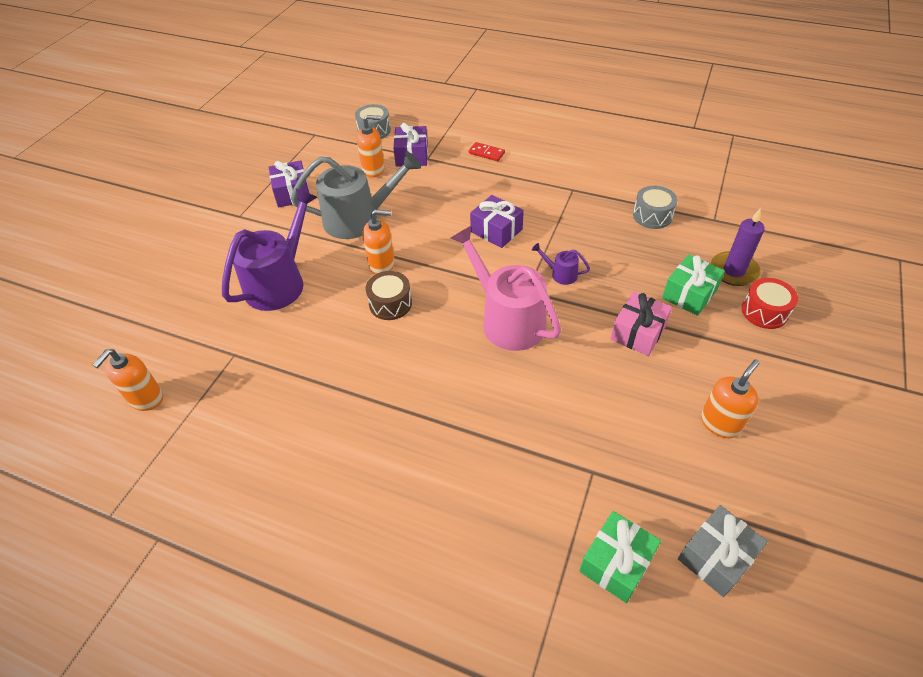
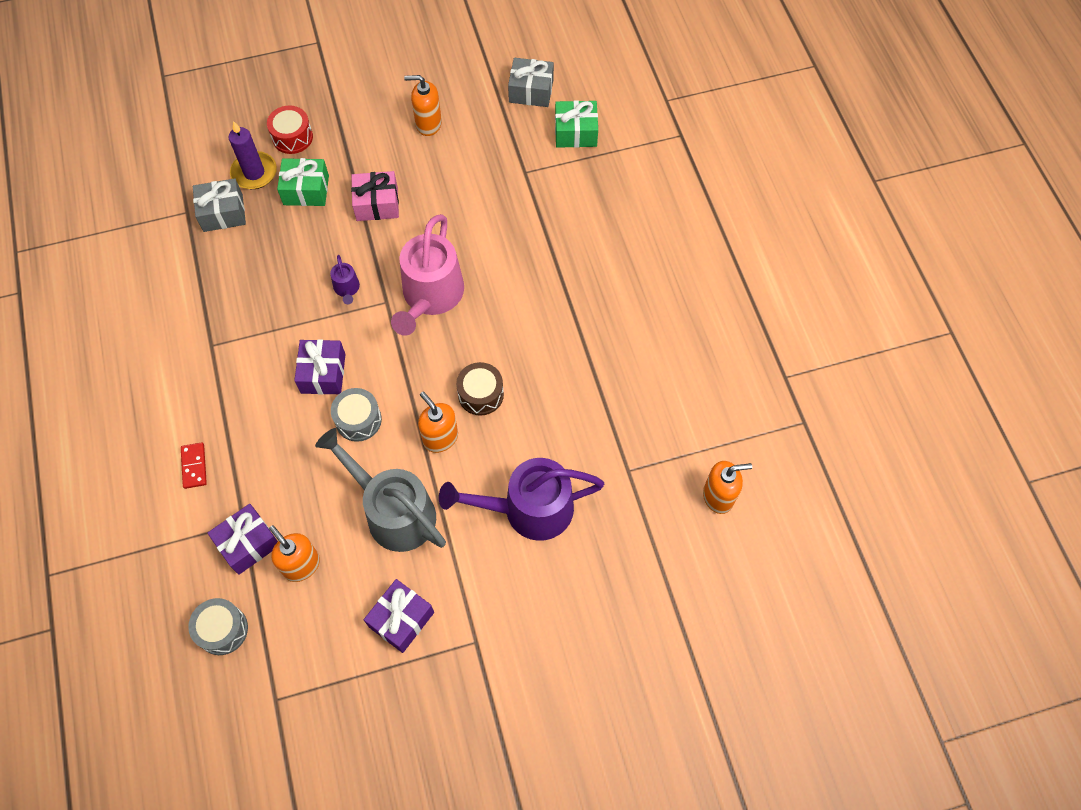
camera: 130 degrees left, 15 degrees up
(652, 216) = (213, 260): grey drum -> grey drum (358, 420)
(698, 237) = (223, 213): none -> grey gift

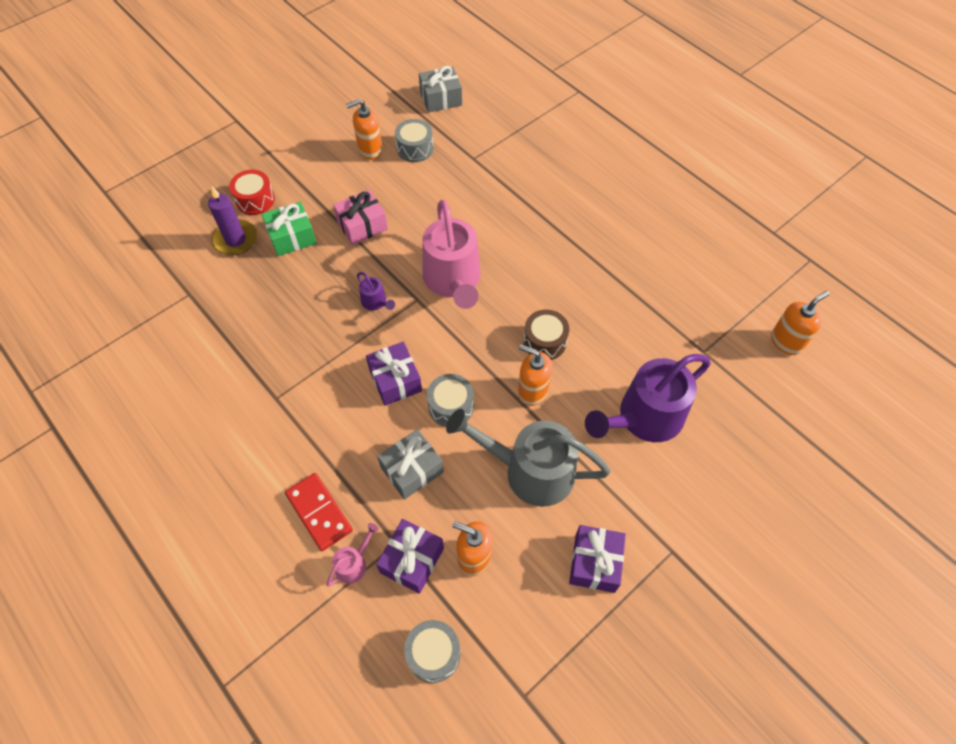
camera: 25 degrees left, 5 degrees down
(194, 466) = (319, 512): red domino -> red domino, size x1.55
(199, 524) = (354, 564): none -> pink watering can
(223, 213) = (224, 282): grey gift -> grey gift (412, 470)
(473, 139) = (415, 148): none -> grey drum
(575, 132) = (496, 116): green gift -> none

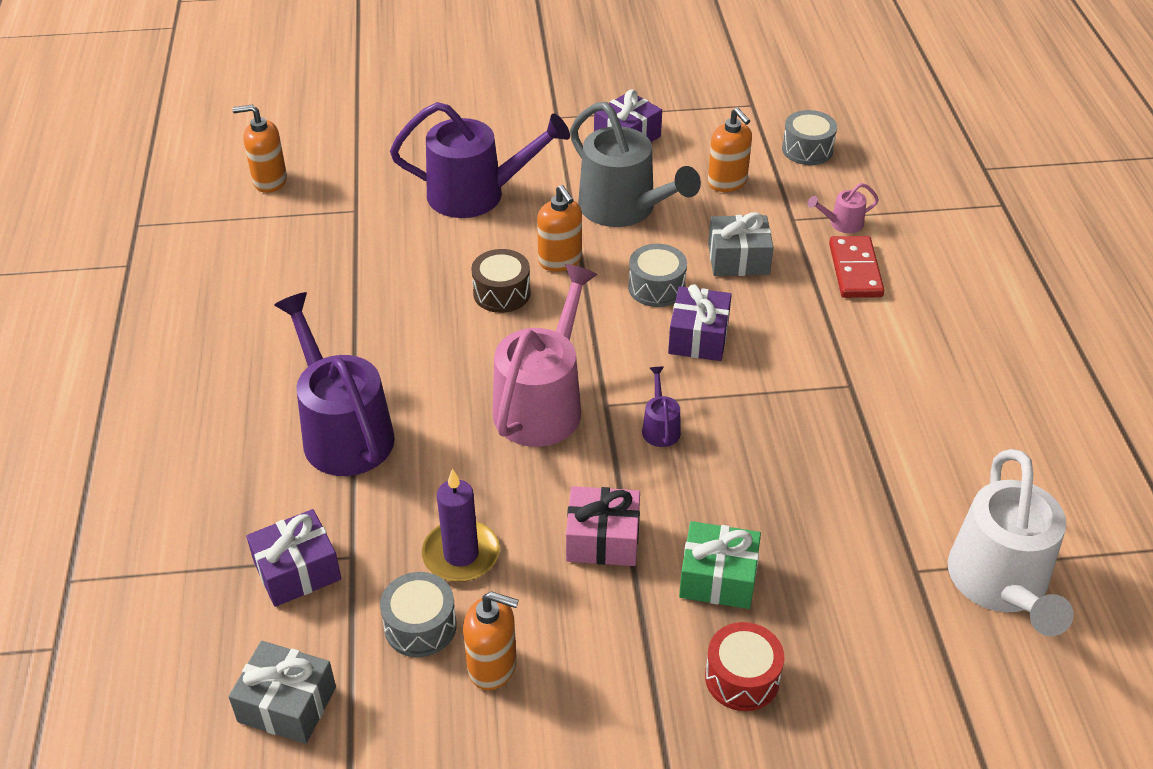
camera: 145 degrees left, 15 degrees down
(139, 310) = (1000, 584): none -> white watering can
(235, 240) = (808, 621): purple candle -> purple candle (461, 554)
(412, 560) = (785, 203): purple gift -> purple gift (297, 571)
(540, 208) = (343, 432): none -> purple watering can

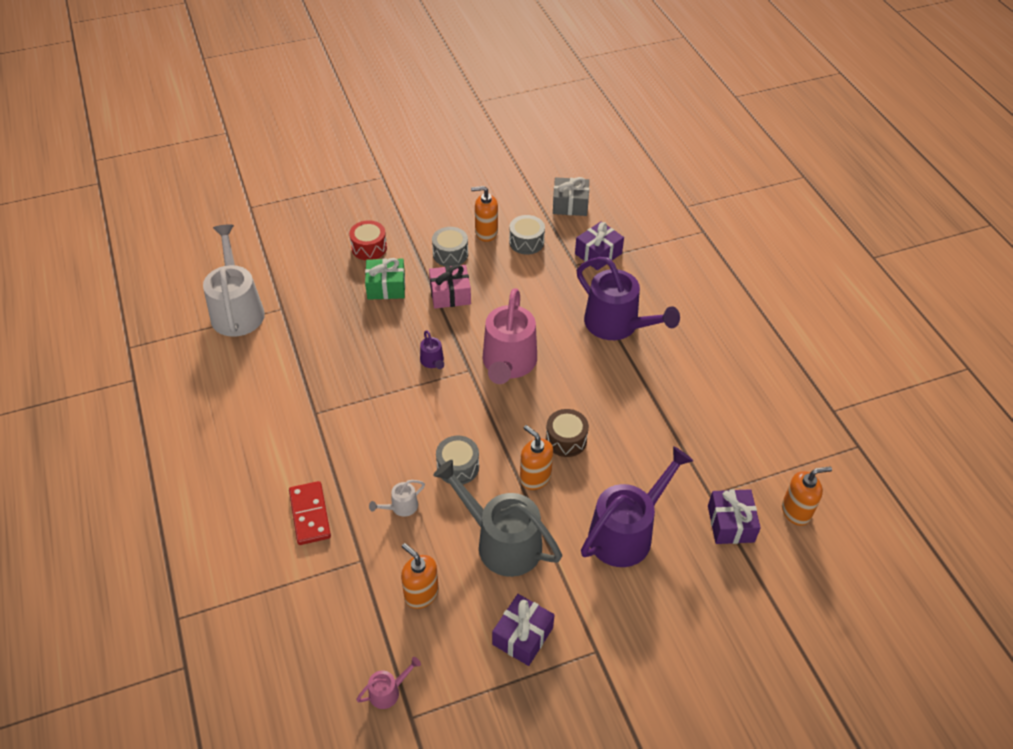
camera: 165 degrees right, 5 degrees up
(461, 554) = (521, 275): purple candle -> none
(476, 194) = (626, 532): purple watering can -> purple watering can turned 150 degrees clockwise
(698, 337) = (420, 430): purple gift -> purple gift (730, 524)
(738, 259) = (401, 507): grey gift -> white watering can
(807, 149) = (352, 656): grey drum -> grey drum (450, 254)
(842, 223) = (320, 564): pink watering can -> pink watering can (388, 691)

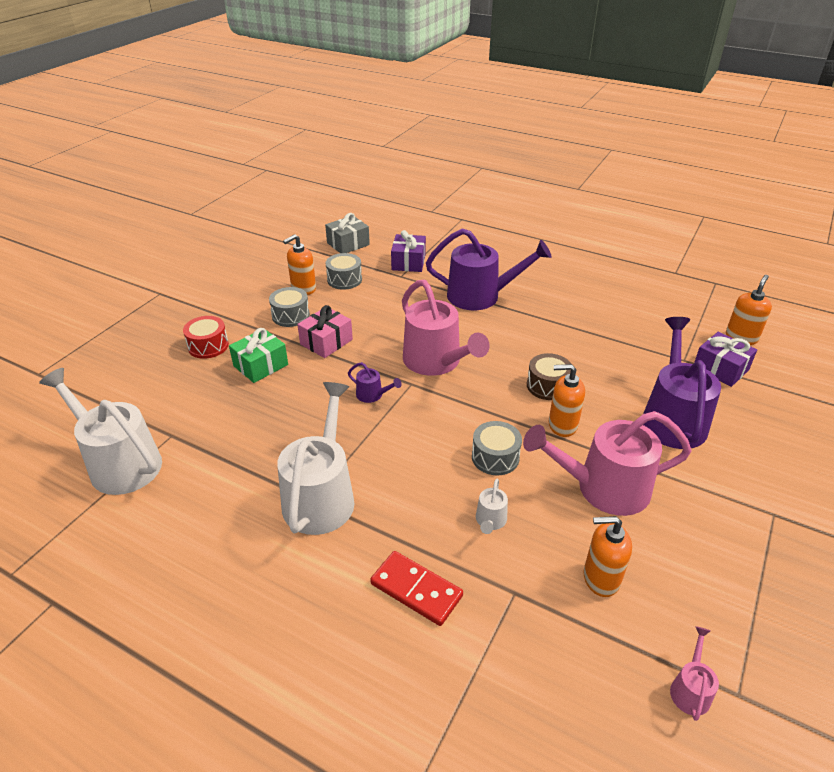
camera: 40 degrees left, 10 degrees down
(322, 414) = (321, 496): none -> white watering can
(502, 542) = (604, 488): grey watering can -> pink watering can
(522, 636) = (715, 546): purple gift -> none

